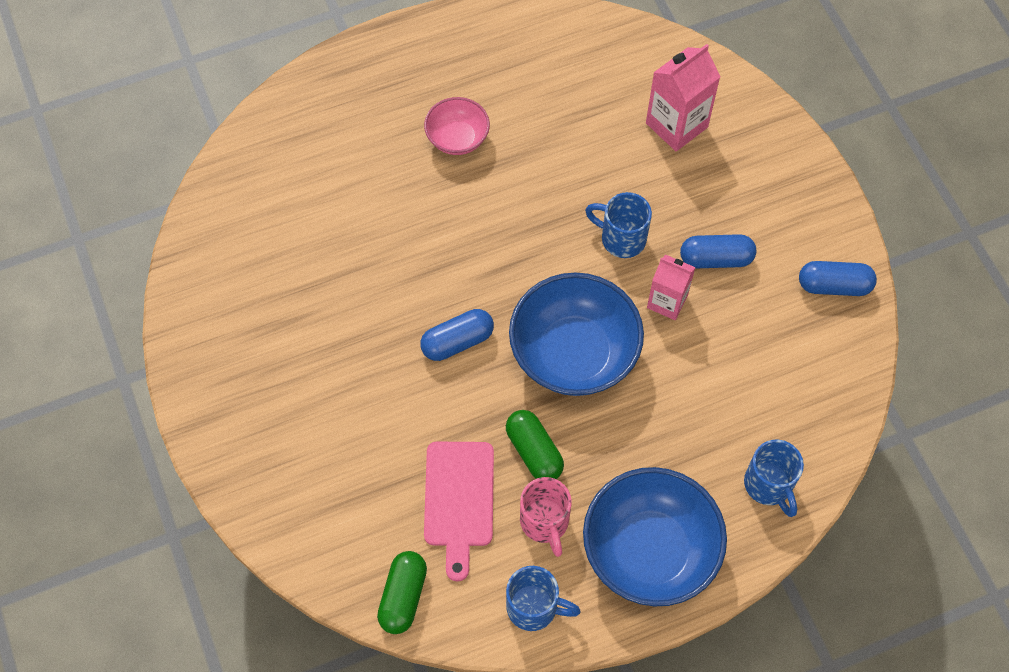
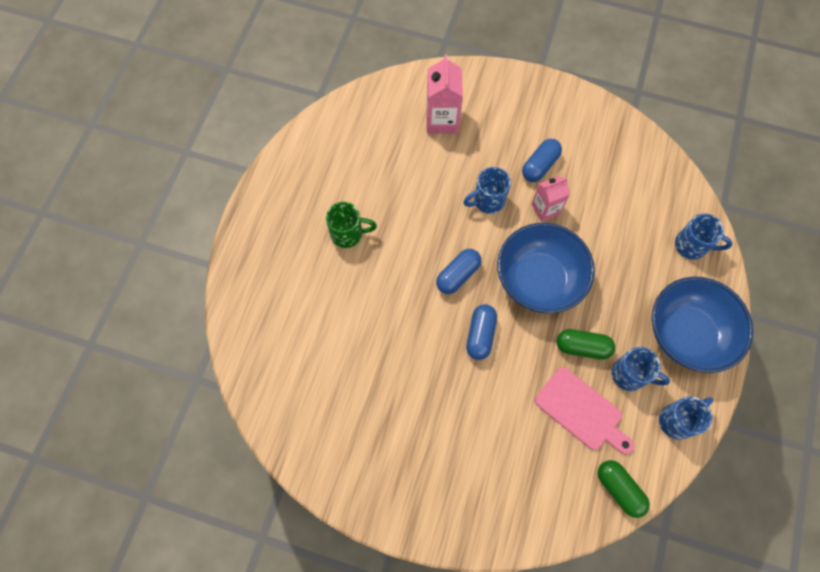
camera: 50 degrees left, 5 degrees up
(457, 138) = (348, 234): pink bowl -> green mug
(545, 522) = (630, 375): pink mug -> blue mug
(834, 285) = (601, 125): blue capsule -> blue capsule (458, 275)

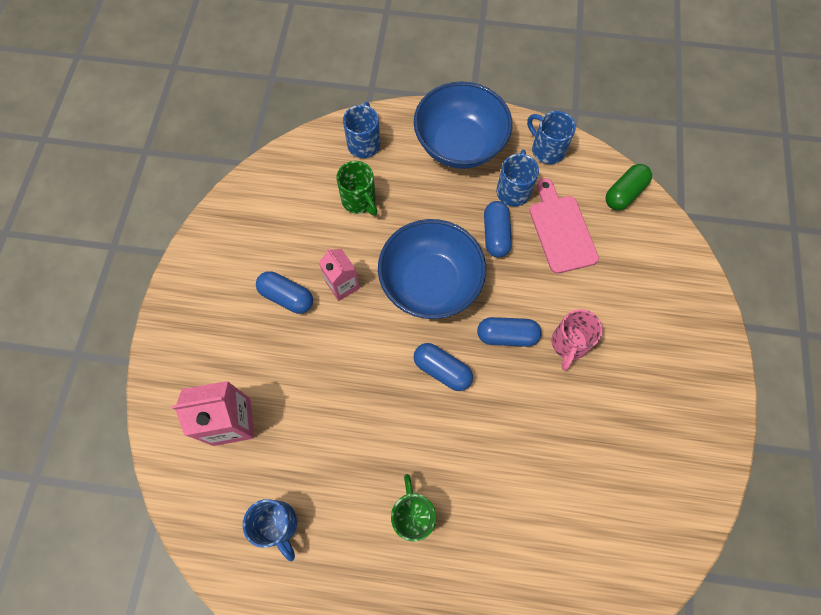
camera: 100 degrees left, 0 degrees up
(464, 388) = (569, 344): none -> pink mug
(488, 201) = (341, 349): blue mug -> blue mug (278, 524)
(581, 411) = (561, 230): pink cutting board -> pink cutting board turned 45 degrees counterclockwise
(582, 347) = (495, 234): green capsule -> blue capsule
(628, 233) = (359, 201): none -> green mug

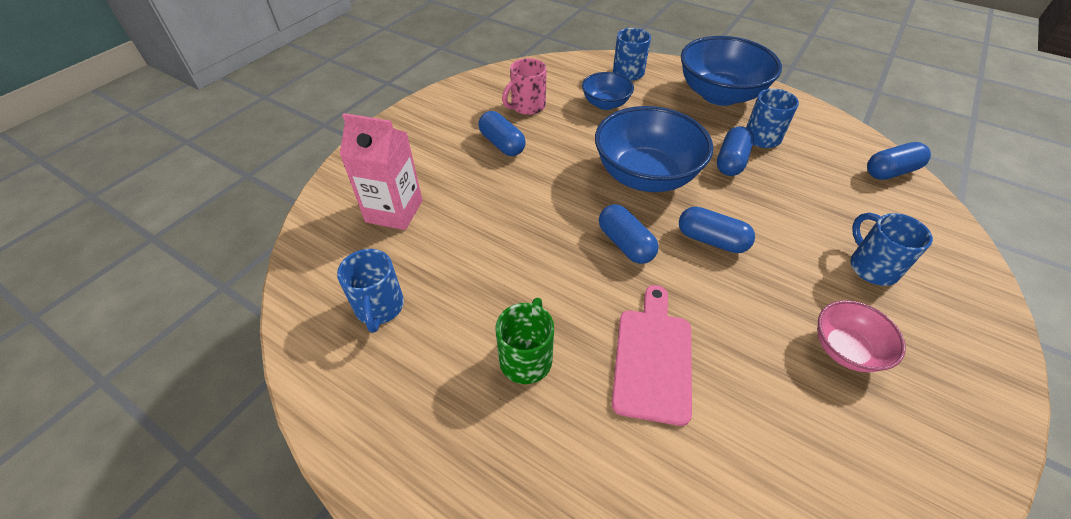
camera: 25 degrees right, 20 degrees down
(342, 285) = (558, 151): pink carton -> none
(359, 201) = (605, 104): green mug -> blue bowl
(546, 150) = (809, 119): blue mug -> blue mug (871, 267)
(561, 230) = (806, 178): pink cutting board -> pink cutting board (653, 358)
(569, 344) = (784, 271): pink mug -> pink mug (527, 106)
(624, 193) = (891, 171): green capsule -> blue capsule
(626, 400) = (846, 349): none -> pink bowl

